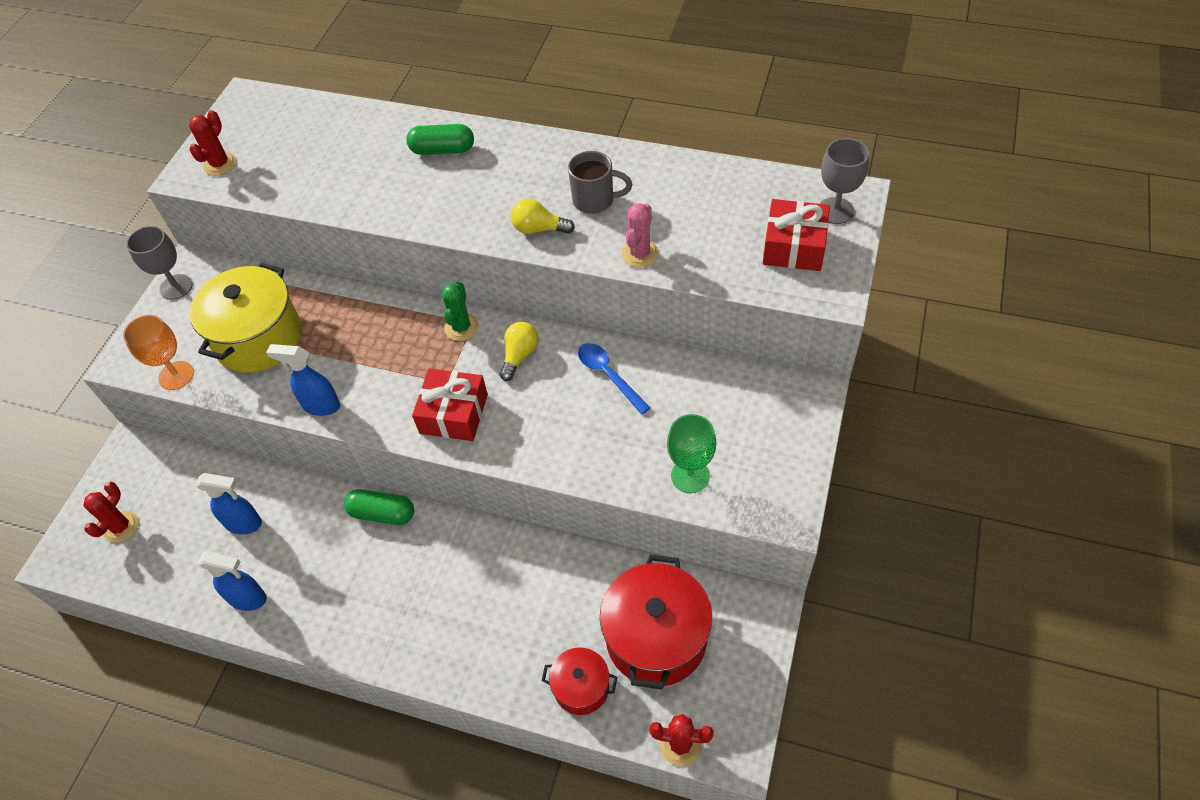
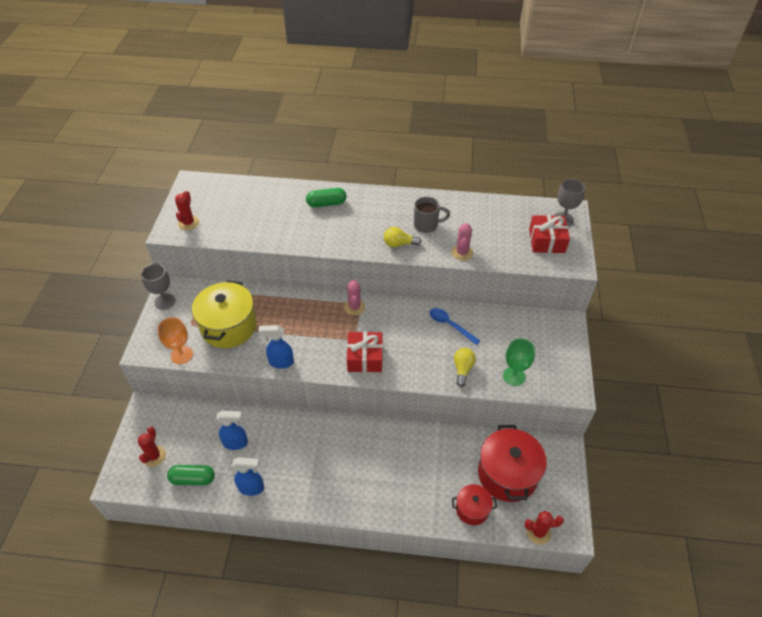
camera: 15 degrees left, 5 degrees down
(382, 514) = (323, 425): green capsule -> green capsule (193, 479)
(461, 327) = (354, 307): green cactus -> pink cactus
(519, 356) = (394, 320): yellow light bulb -> yellow light bulb (463, 369)

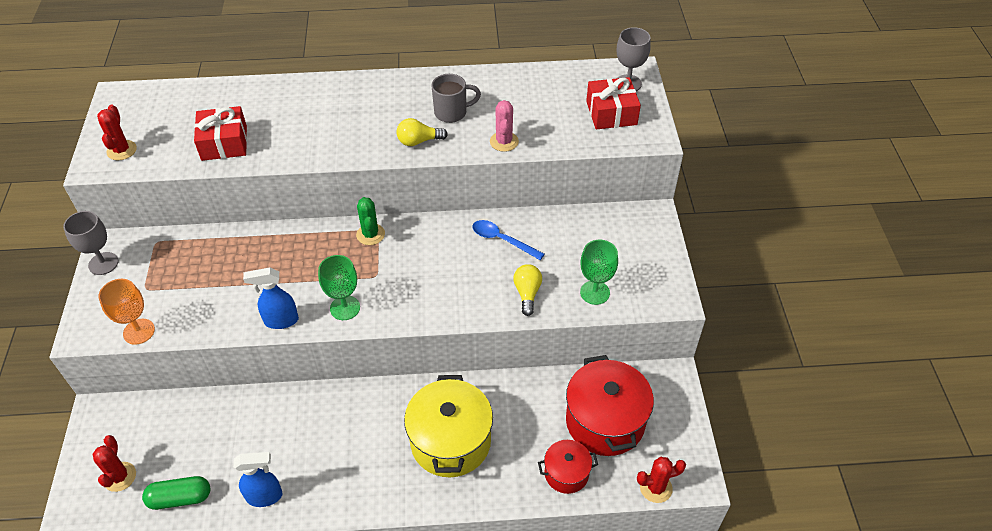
camera: 10 degrees left, 0 degrees up
(229, 326) = (200, 284): yellow pot -> yellow pot (450, 441)
(236, 443) = (234, 440): blue spray bottle -> none
(326, 203) = (312, 101): green capsule -> none
(328, 360) = (345, 308): none -> green goblet
(354, 307) = (370, 234): pink cactus -> green cactus
(365, 357) = (395, 298): red gift -> red gift (224, 143)

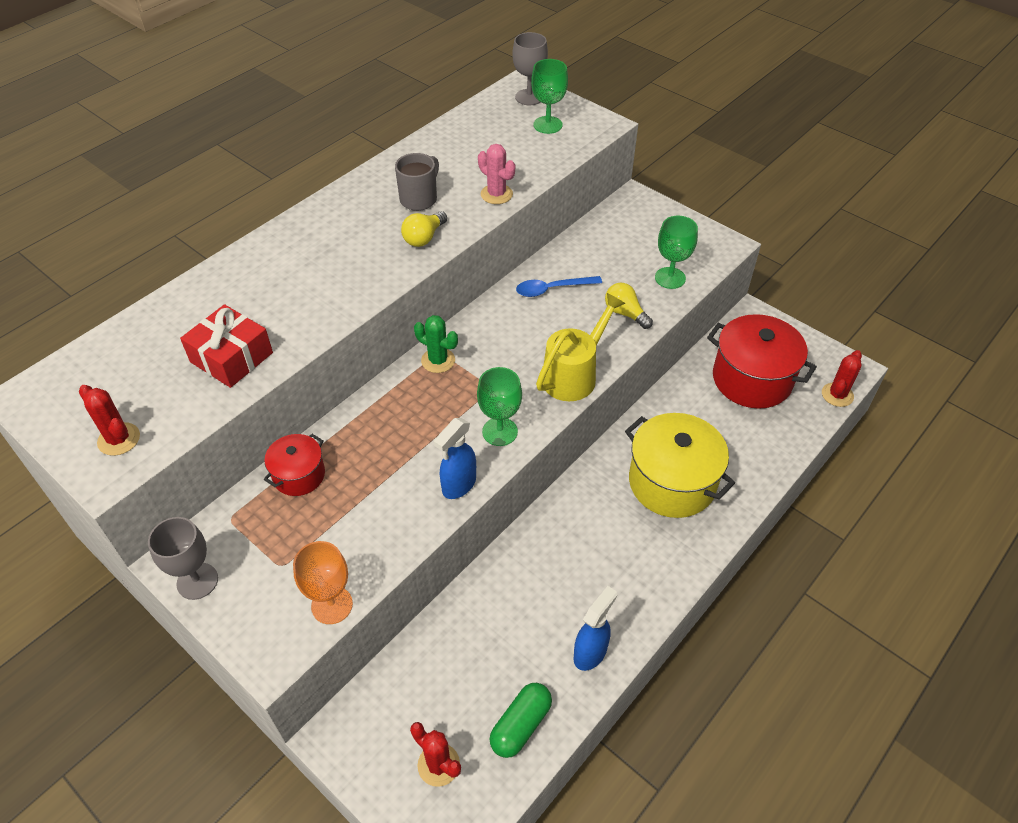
camera: 45 degrees left, 0 degrees up
(437, 308) = (574, 374): none -> yellow watering can
(566, 473) = (775, 434): red pot -> red pot (299, 475)
(611, 113) = (548, 125): red gift -> green goblet

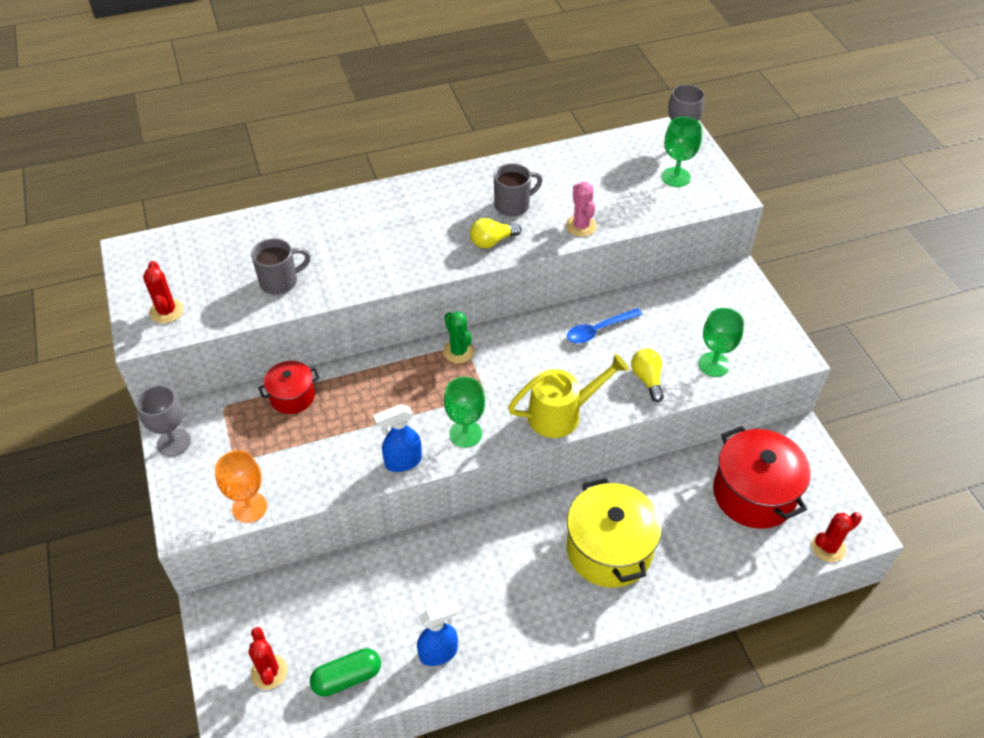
camera: 30 degrees right, 0 degrees up
(231, 357) = (280, 281): red gift -> grey mug
(552, 289) = (598, 330): blue spoon -> blue spoon turned 45 degrees counterclockwise

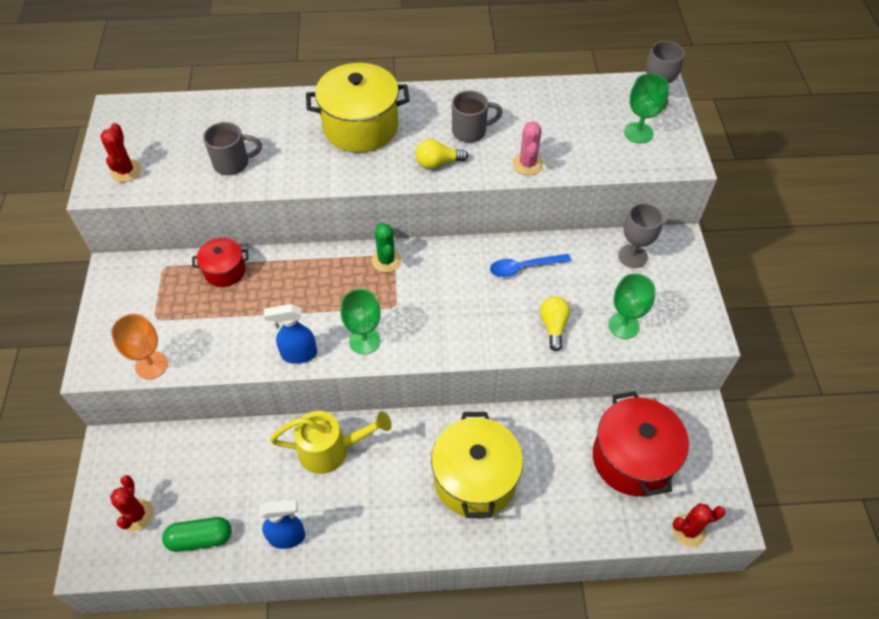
camera: 15 degrees right, 5 degrees up
(174, 442) = (110, 290): grey goblet -> grey goblet (632, 256)
(400, 221) = (360, 127): none -> yellow pot
(562, 414) = (460, 342): yellow watering can -> yellow watering can (331, 450)

